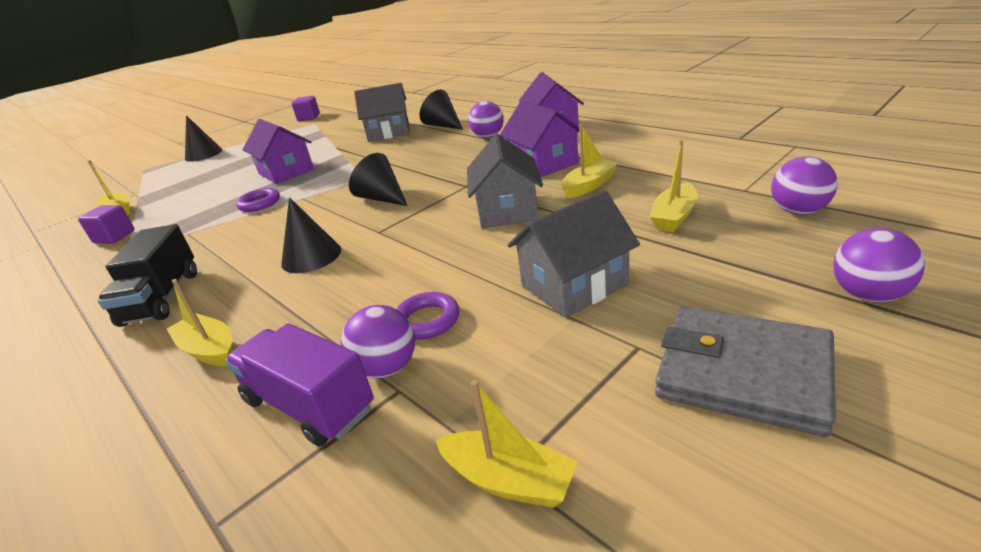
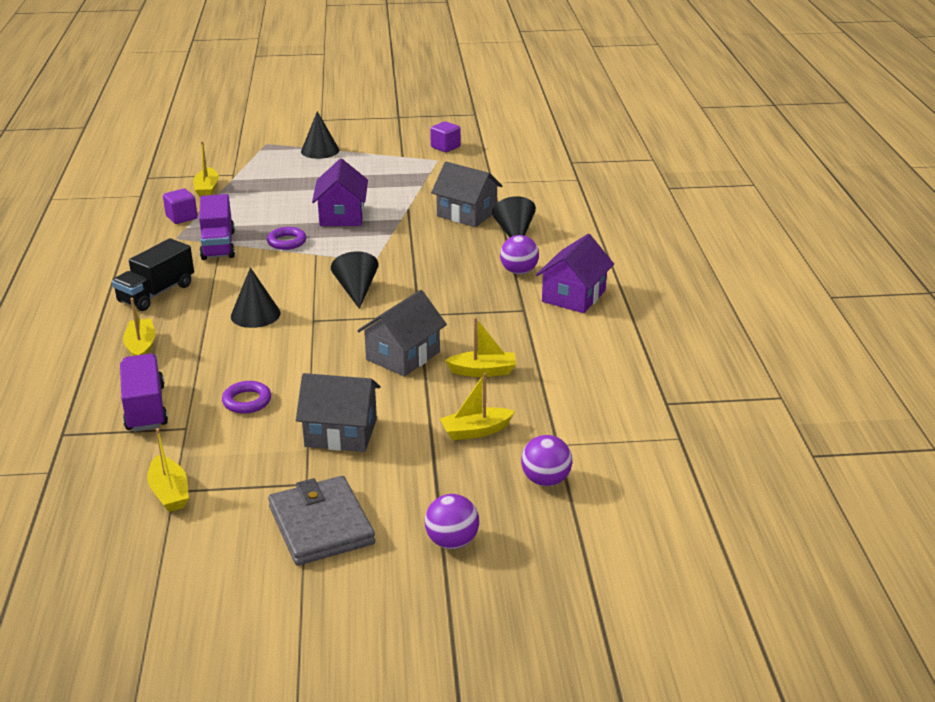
camera: 35 degrees right, 0 degrees up
(187, 235) = (218, 245): none -> purple truck
(387, 368) = (196, 413): purple ball -> none
(543, 163) = (498, 329): purple house -> none

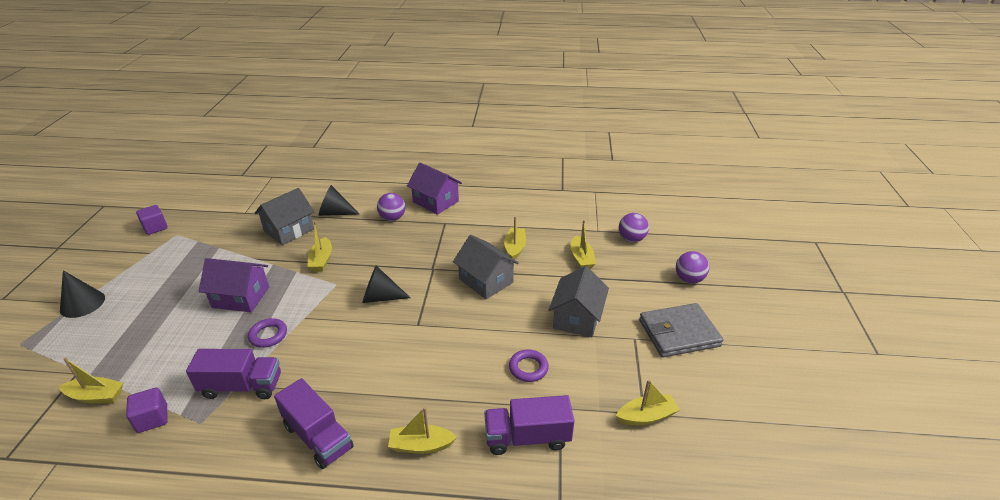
camera: 80 degrees left, 5 degrees up
(156, 293) = (318, 437): black truck -> purple truck
(255, 314) = (393, 360): black cone -> none
(415, 244) = (321, 260): none -> yellow boat

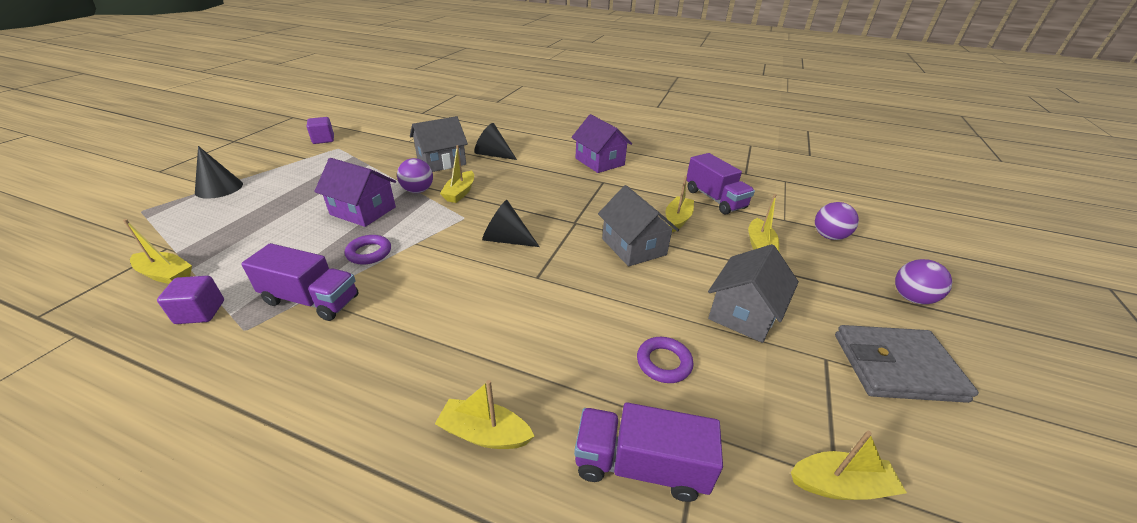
camera: 15 degrees right, 0 degrees up
(318, 437) = (361, 383): purple truck -> purple truck (714, 199)
(392, 218) = (549, 168): purple ball -> purple ball (418, 191)

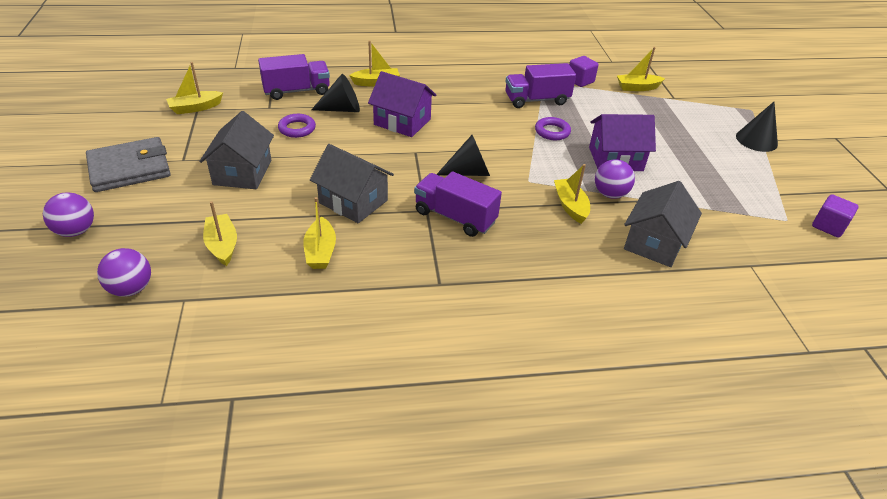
camera: 150 degrees right, 5 degrees up
(493, 155) = (620, 281): black cone -> black cone (341, 109)
(599, 162) = (474, 328): purple house -> purple house (402, 122)
(714, 199) = (280, 306): purple truck -> purple truck (455, 217)

